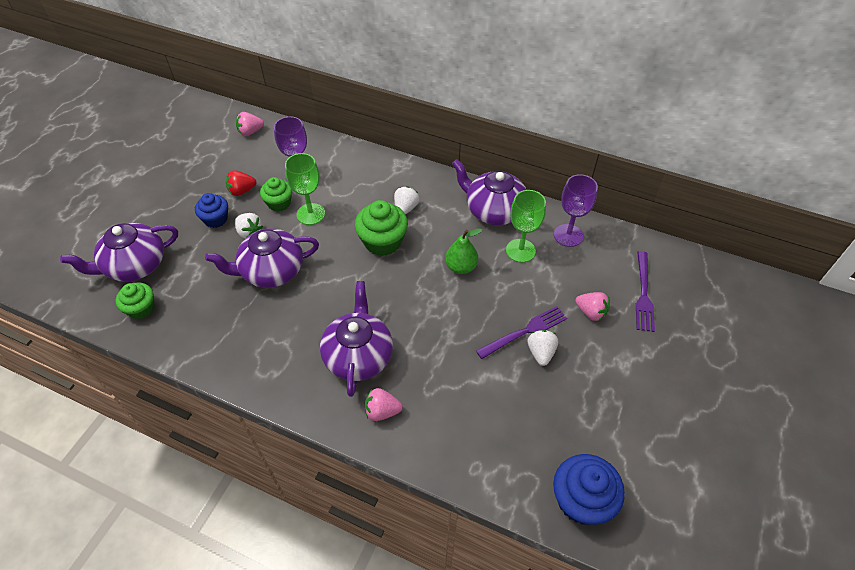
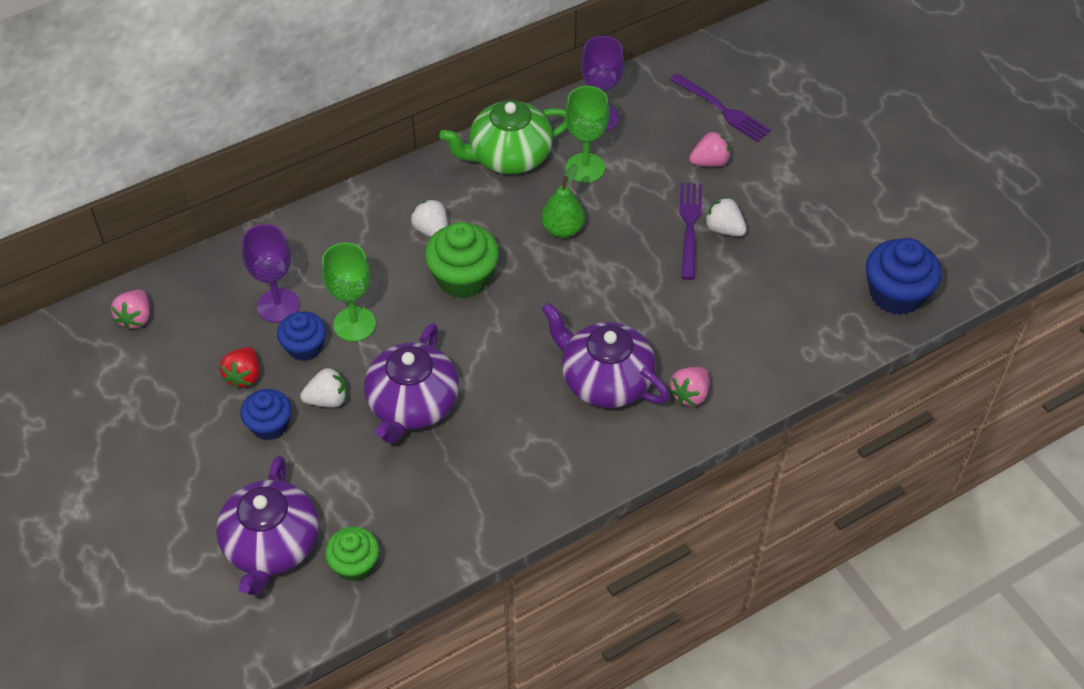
camera: 55 degrees left, 0 degrees up
(279, 203) = (304, 347): green cupcake -> blue cupcake
(493, 210) = (509, 156): purple teapot -> green teapot

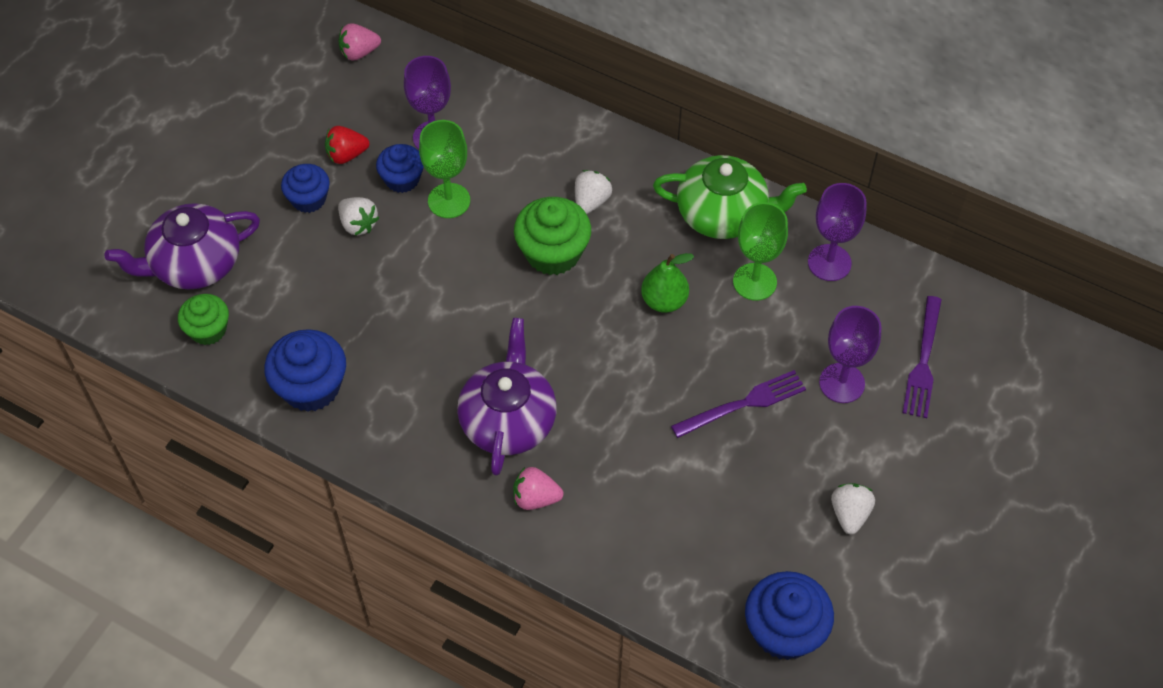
camera: 60 degrees right, 5 degrees up
(412, 405) = (390, 287): purple teapot -> none
(475, 508) = (311, 387): none -> blue cupcake
(509, 156) = (723, 214): green teapot -> green teapot turned 150 degrees clockwise
(709, 162) = (842, 383): pink strawberry -> purple goblet
(724, 229) = (761, 435): white strawberry -> white strawberry (849, 514)

